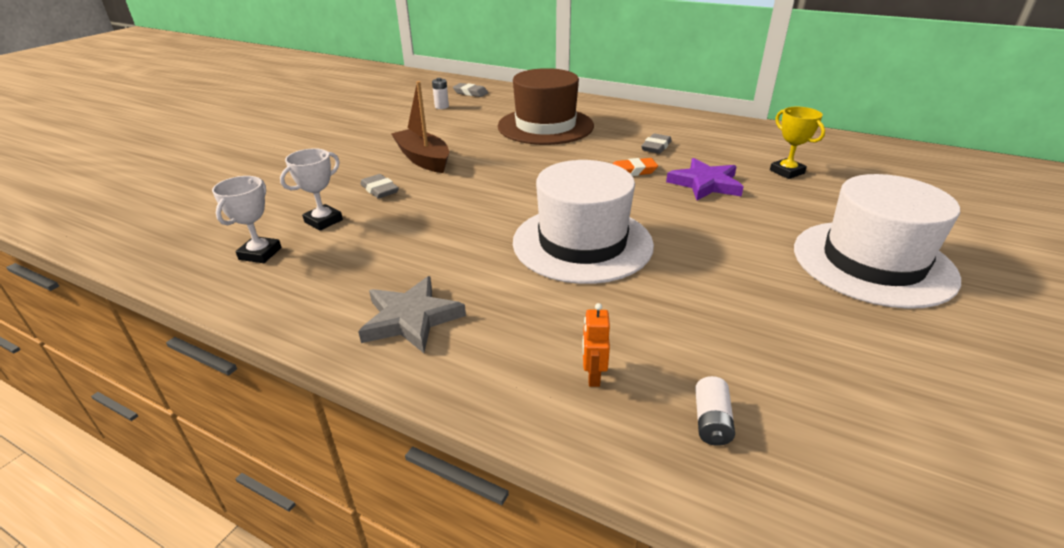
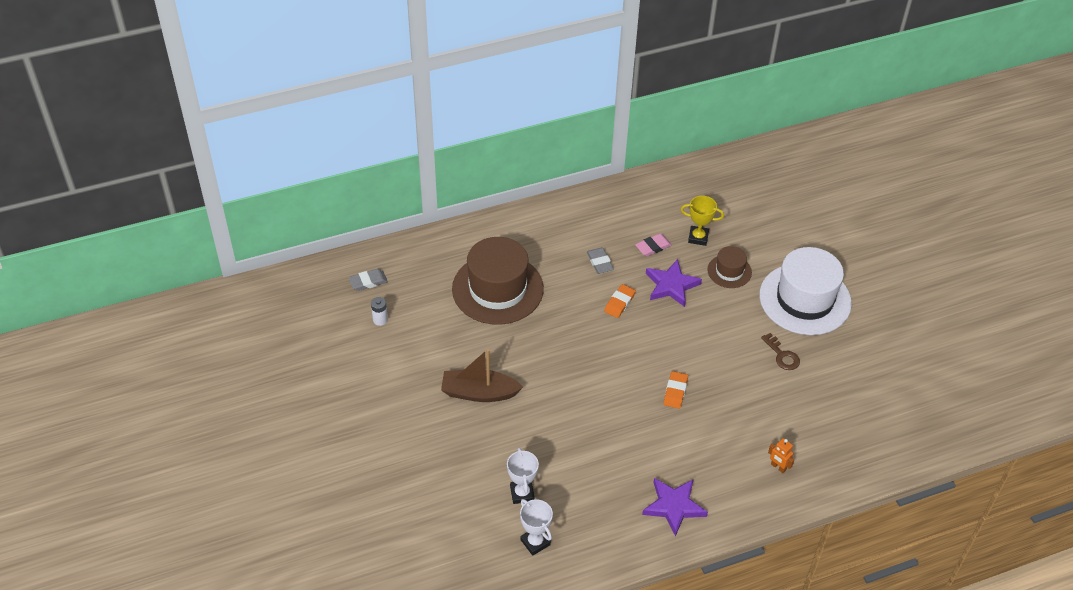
camera: 50 degrees left, 15 degrees up
(379, 190) = (505, 443): grey eraser -> none
(411, 318) = (674, 506): grey star -> purple star
(582, 243) = (675, 392): white hat -> orange eraser
(711, 421) = (835, 450): white battery -> none
(725, 159) = (653, 247): none -> pink eraser
(766, 287) = (782, 355): none -> brown key
(791, 203) = (729, 271): none -> brown hat

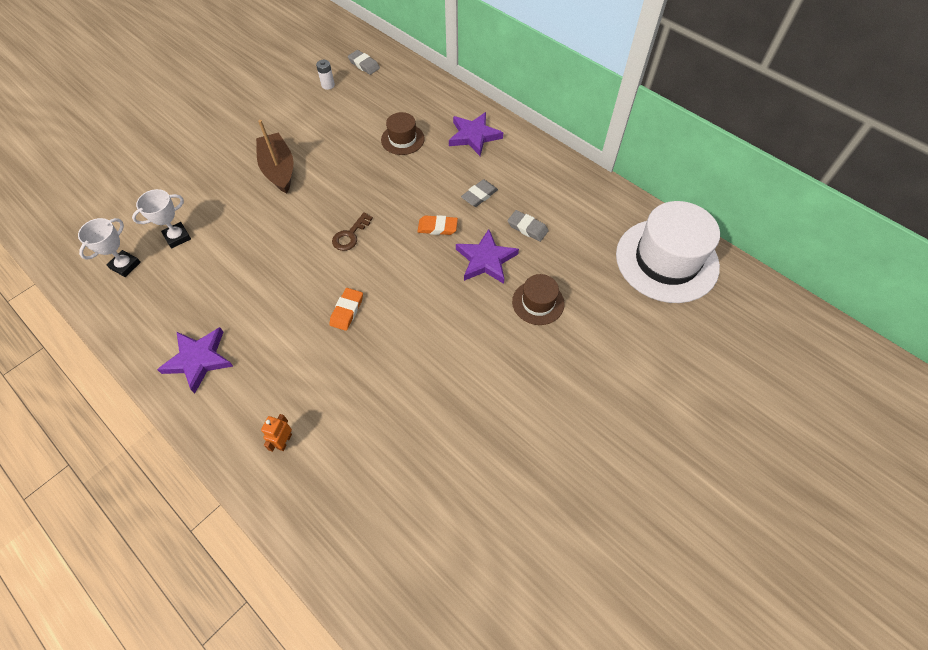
camera: 65 degrees right, 10 degrees up
(497, 289) = (402, 139): brown hat -> brown hat, size x0.49
(526, 238) = (474, 136): none -> purple star
(653, 247) = (527, 228): pink eraser -> grey eraser
(675, 392) = (347, 311): orange eraser -> orange eraser turned 60 degrees counterclockwise
(698, 237) = (566, 260): yellow trophy -> none
(782, 355) = (447, 393): brown key -> brown key (350, 235)
(805, 299) = (544, 389): white hat -> white hat (666, 260)

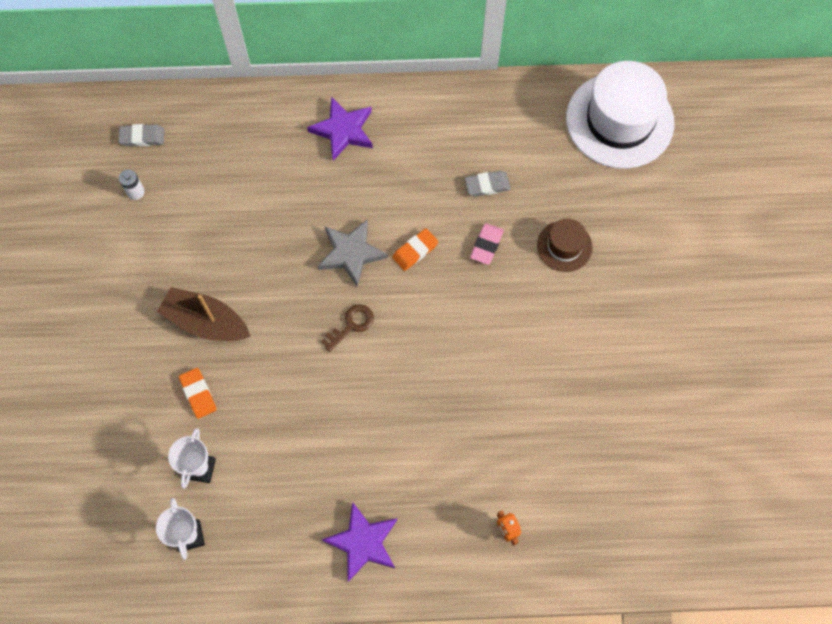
camera: 45 degrees left, 10 degrees up
(347, 311) = (429, 391): orange eraser -> orange eraser (198, 394)
(350, 235) = (351, 325): brown key -> brown key turned 120 degrees counterclockwise
(399, 199) = (351, 253): none -> grey star
(402, 139) = (282, 190): brown hat -> none
(479, 195) = (415, 188): grey eraser -> none
(486, 260) = (486, 245): purple star -> pink eraser

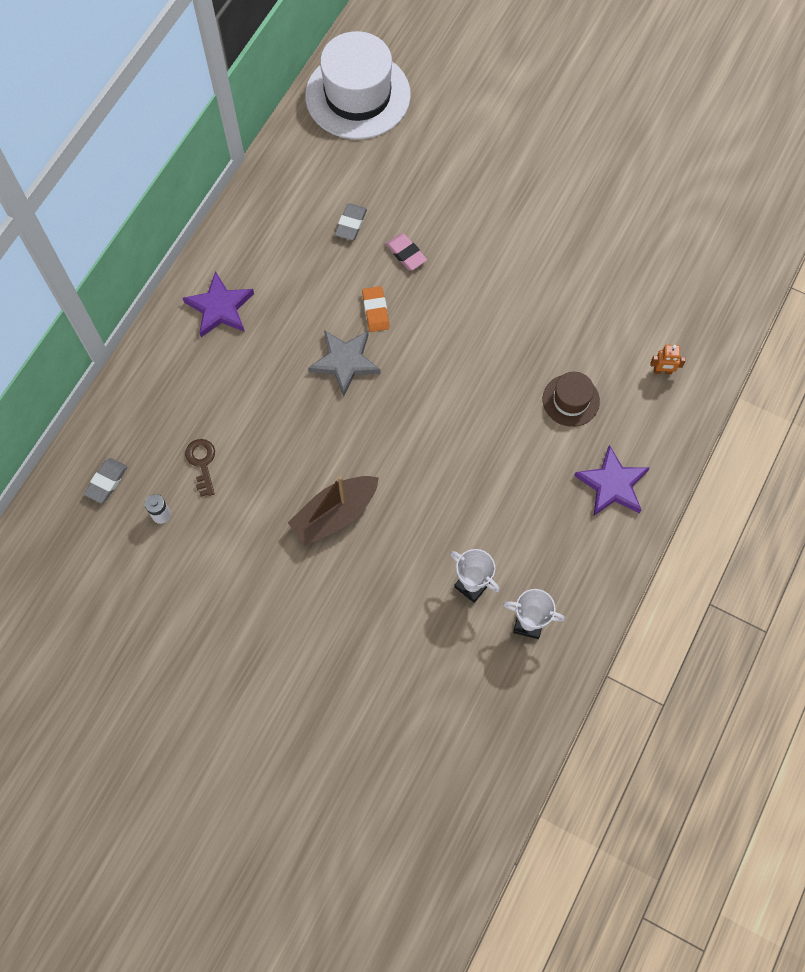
camera: 60 degrees left, 0 degrees up
(198, 394) = (400, 554): orange eraser -> none
(351, 325) = (413, 396): brown key -> brown key (202, 463)
(564, 246) = (444, 197): brown hat -> brown hat (571, 400)

